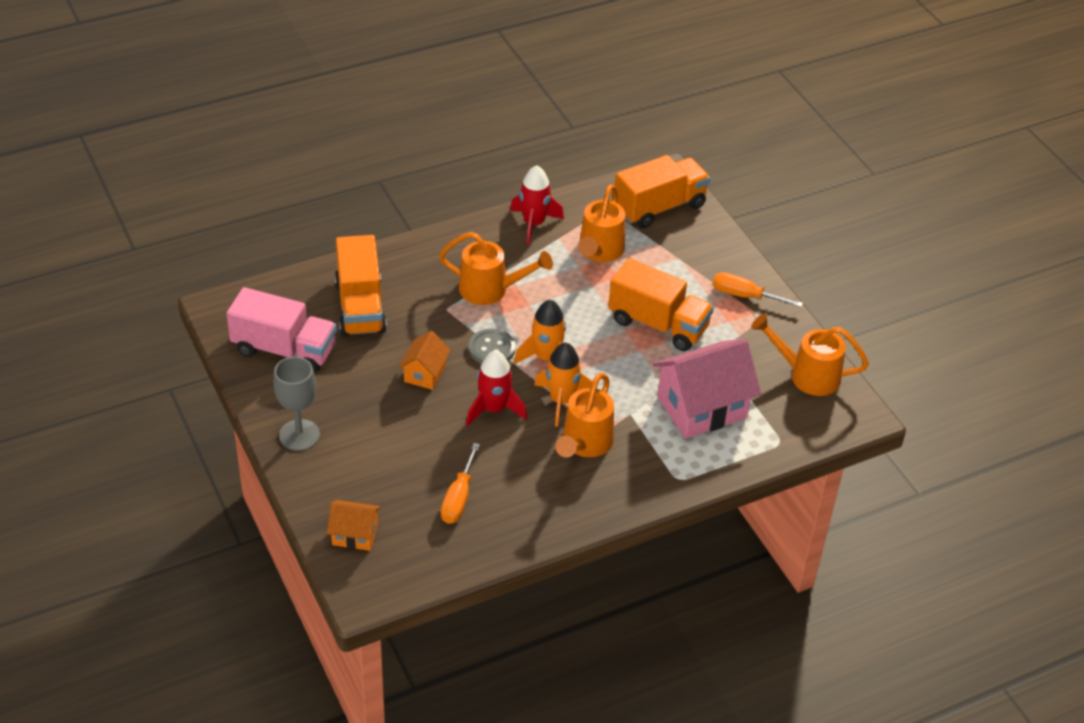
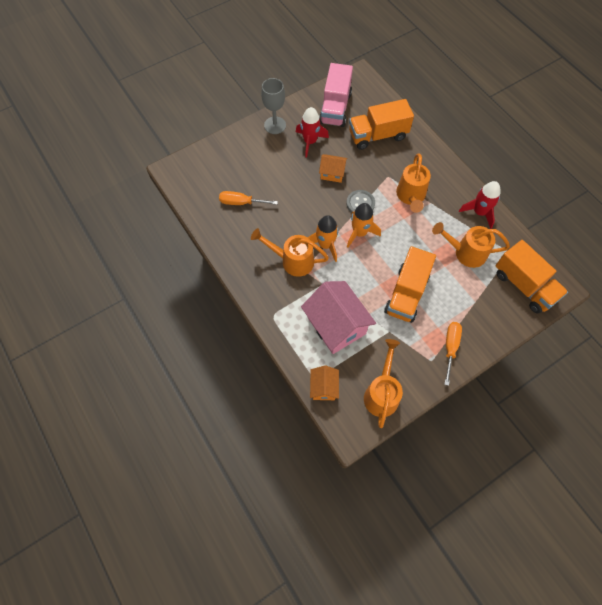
camera: 85 degrees right, 20 degrees up
(355, 534) = (210, 160): orange house -> orange house (324, 387)
(494, 409) = (311, 211): red rocket -> red rocket (310, 142)

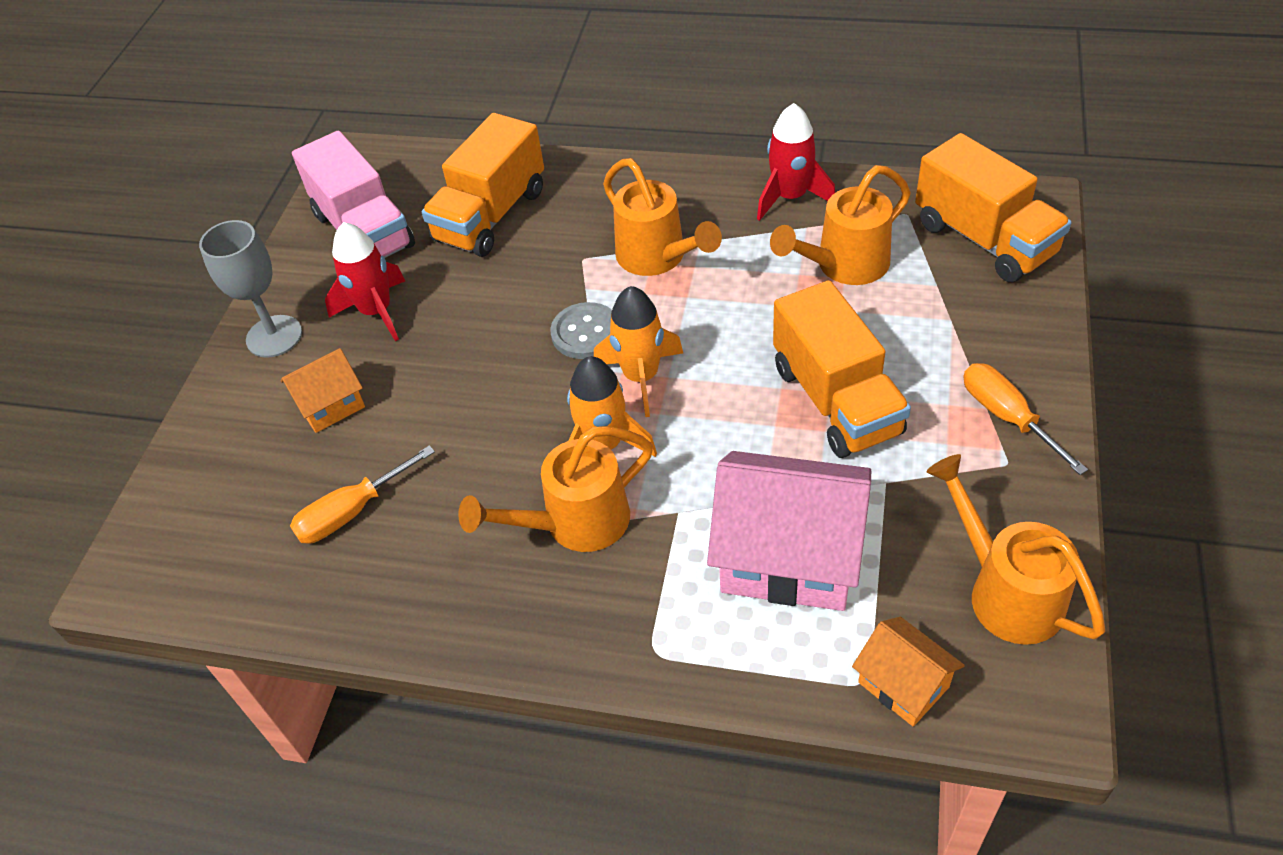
camera: 40 degrees left, 15 degrees down
(332, 173) = (478, 328): orange house -> orange house (331, 405)
(524, 286) = (984, 239): orange truck -> orange truck turned 45 degrees clockwise

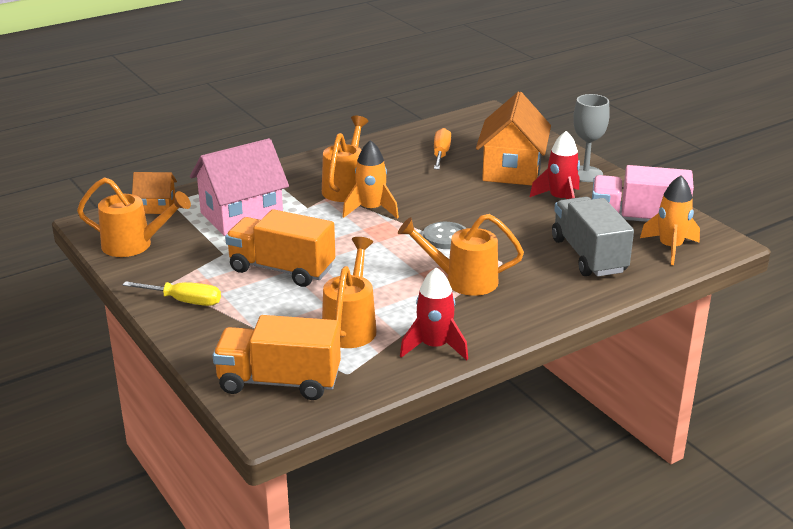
camera: 130 degrees right, 20 degrees down
(331, 405) = (512, 170): orange house -> orange house, size x1.94
(491, 216) = (589, 255): orange truck -> grey truck
(641, 377) = (391, 235): orange rocket -> orange rocket (670, 248)
(1007, 417) = (184, 301): orange screwdriver -> yellow screwdriver

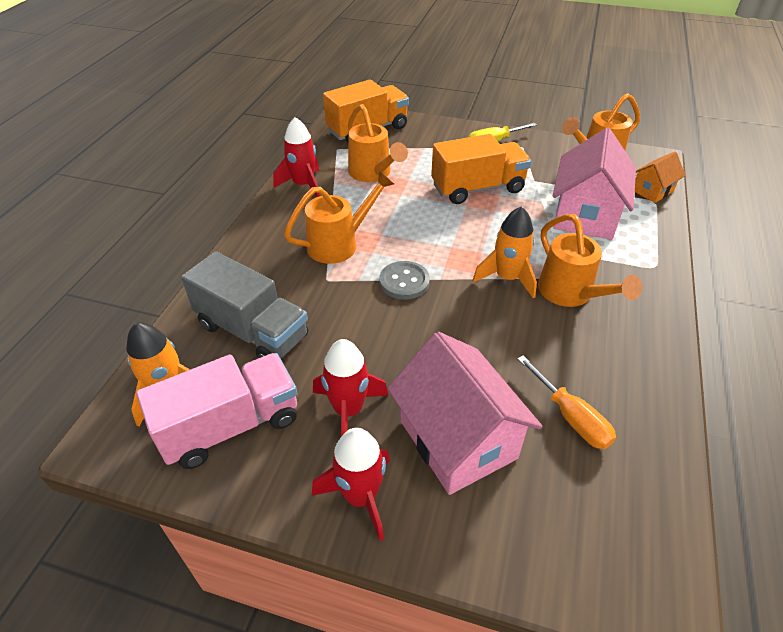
camera: 140 degrees right, 15 degrees up
(512, 170) = (458, 439): orange house -> pink house
(585, 174) = (360, 496): grey goblet -> red rocket

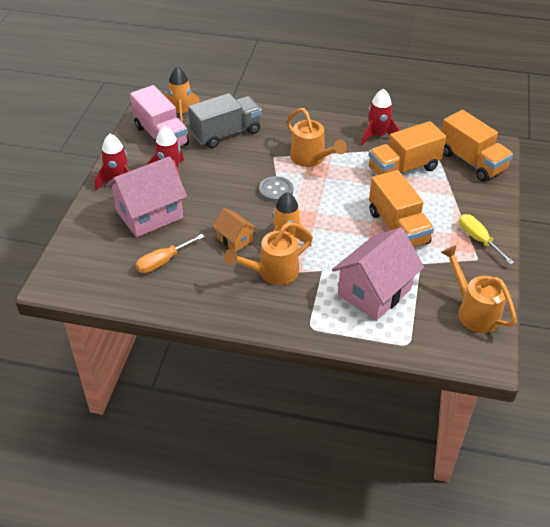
camera: 85 degrees right, 0 degrees up
(252, 331) = (226, 133): grey truck -> grey truck turned 150 degrees counterclockwise
(373, 173) = (403, 168): orange watering can -> orange truck
(585, 215) = (374, 292): pink house -> pink house turned 60 degrees counterclockwise
(652, 191) = (425, 346): orange house -> orange house (234, 239)

